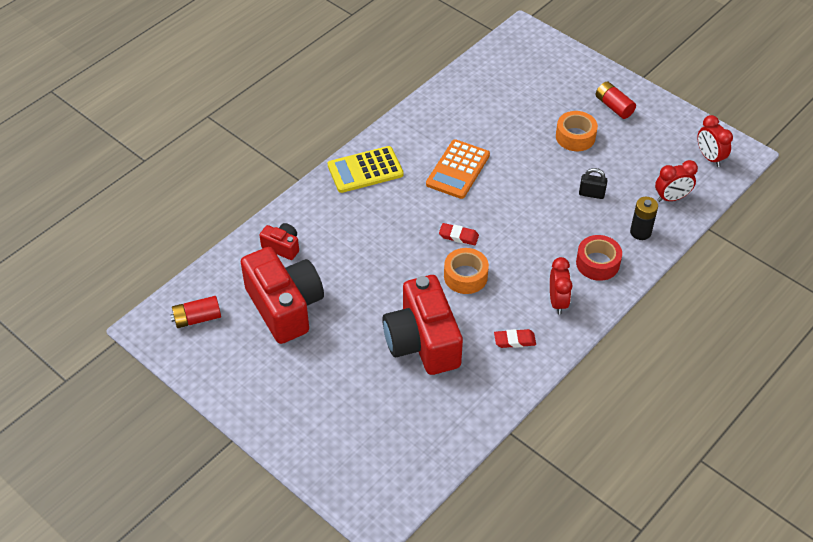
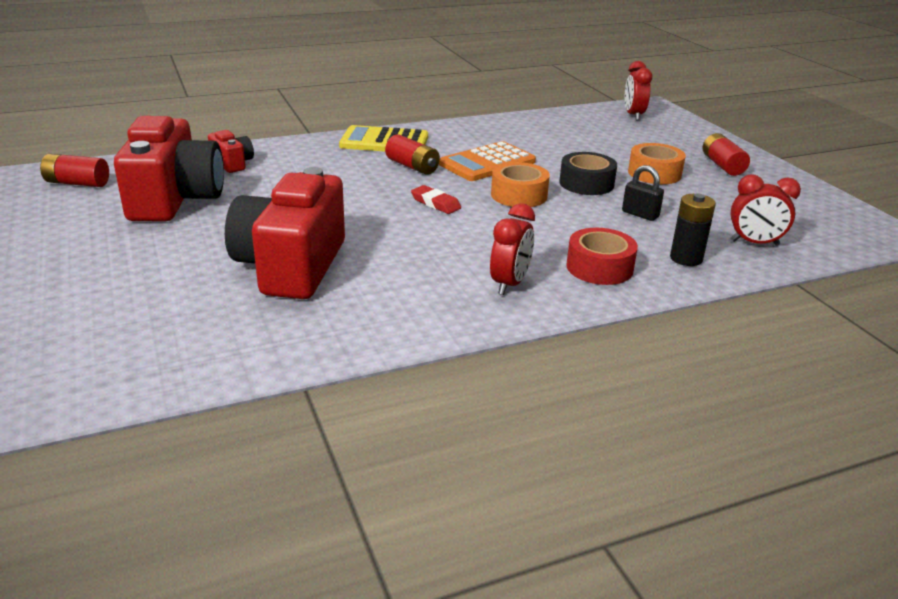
camera: 25 degrees right, 20 degrees down
(410, 196) = (412, 166): none -> red battery
(465, 276) = (409, 232): orange tape -> orange tape (519, 195)
(514, 340) = (412, 300): red eraser -> none
(539, 169) = (586, 183): none -> black tape
(709, 157) = (835, 226): red clock -> red clock (633, 115)

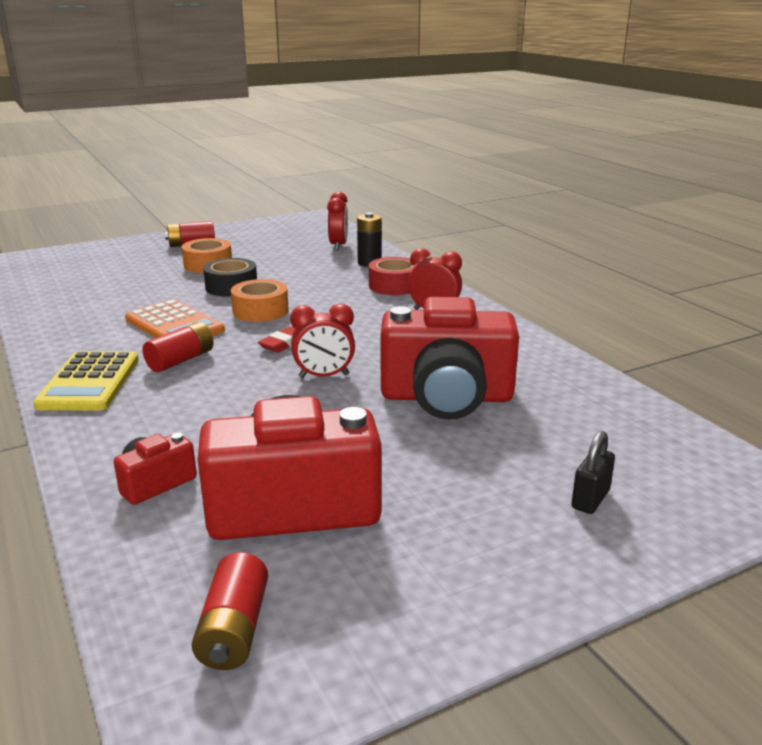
camera: 95 degrees left, 5 degrees down
(633, 115) = (46, 266): red clock -> red clock (324, 376)
(640, 214) = (296, 272): black padlock -> black padlock (590, 499)

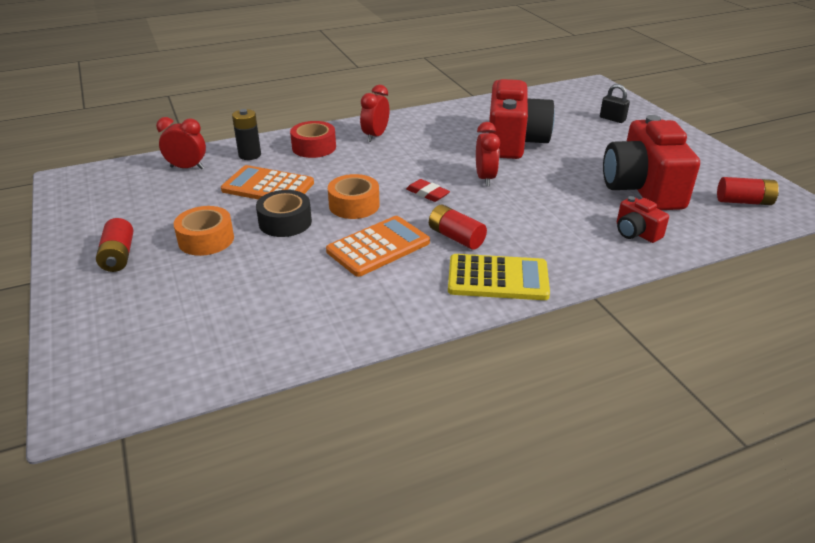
camera: 85 degrees left, 10 degrees up
(301, 275) = (268, 187): none -> orange calculator

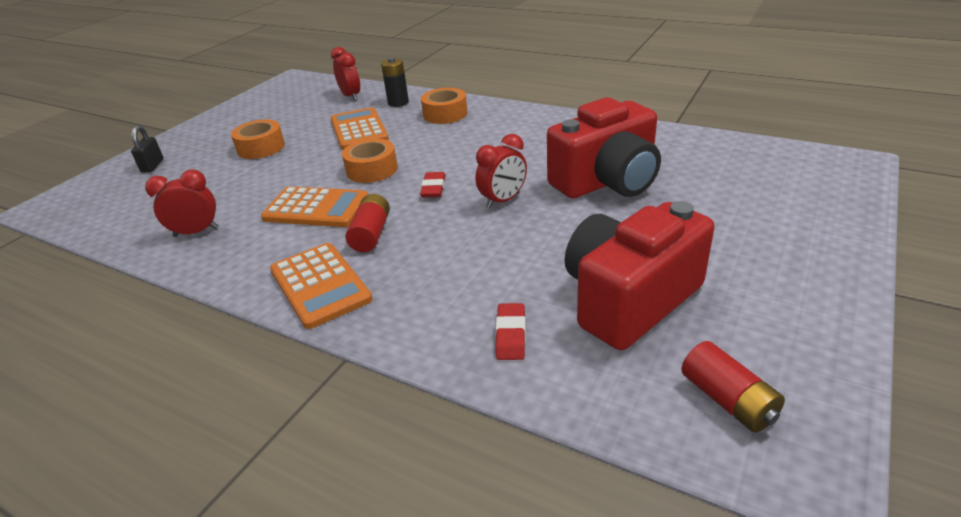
camera: 55 degrees right, 0 degrees up
(118, 256) = (215, 135): red battery -> none
(285, 222) = (314, 159): black tape -> none
(314, 147) = (445, 114): red tape -> orange tape
(375, 136) = (504, 124): red clock -> red clock (196, 232)
(498, 278) = (320, 285): yellow calculator -> orange calculator
(612, 119) = (782, 210): black padlock -> black padlock (152, 166)
(636, 233) = (510, 335): red camera -> red eraser

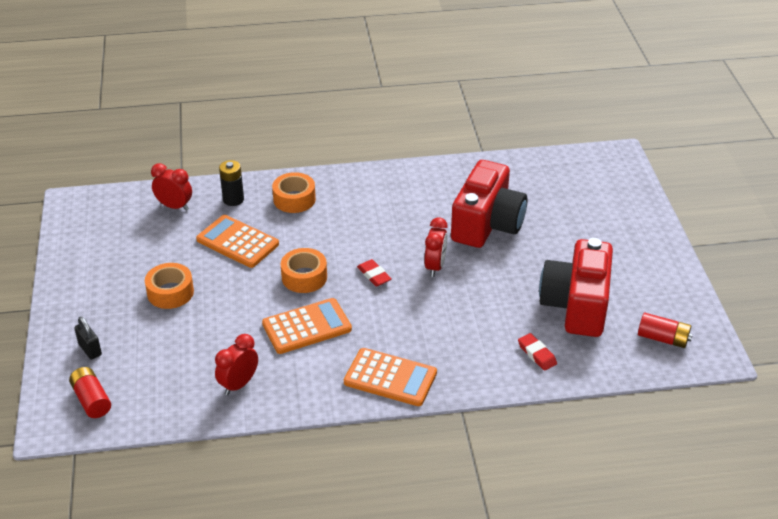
camera: 40 degrees left, 5 degrees up
(371, 234) = (376, 329): red battery -> red battery (92, 400)

